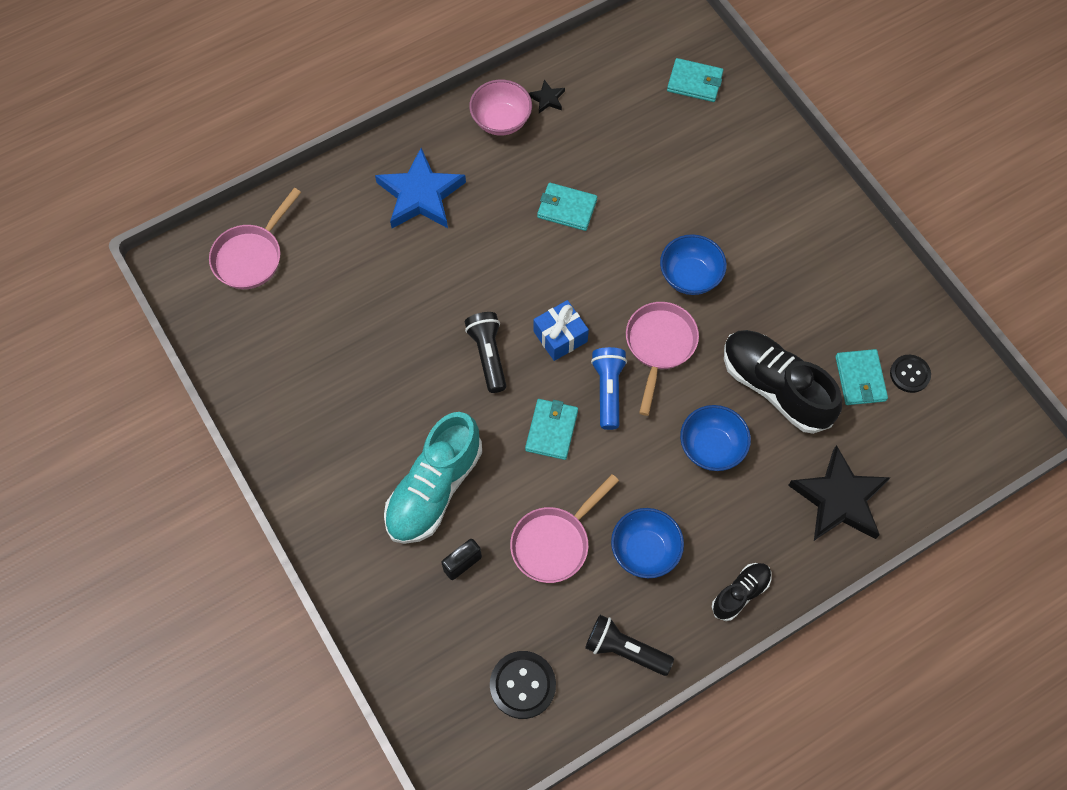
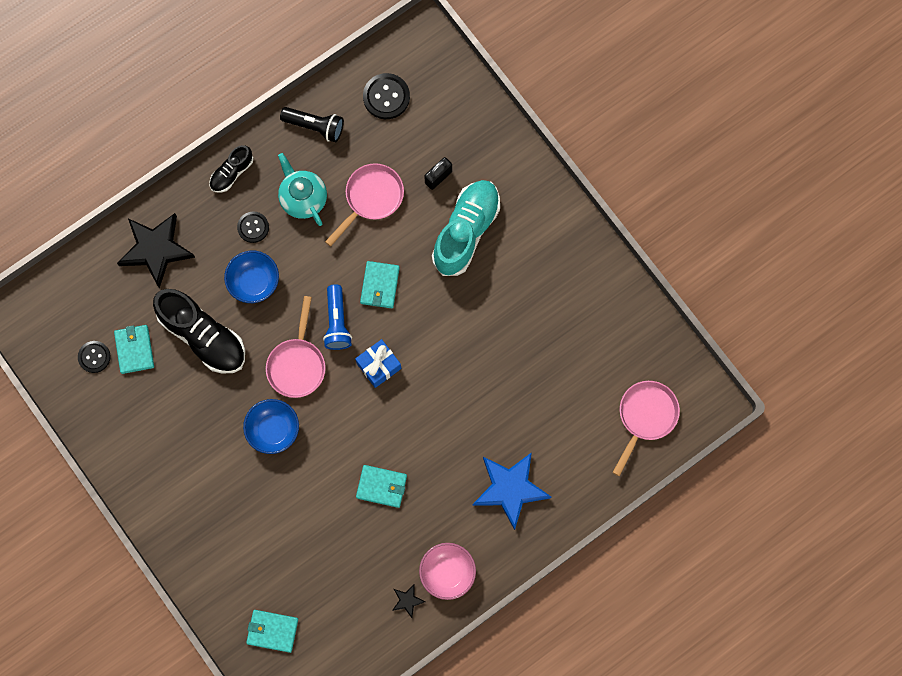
camera: 175 degrees right, 10 degrees up
(488, 355) = (436, 344): black flashlight -> none
(645, 550) = (303, 198): blue bowl -> turquoise teapot
(712, 517) = (253, 227): none -> black button

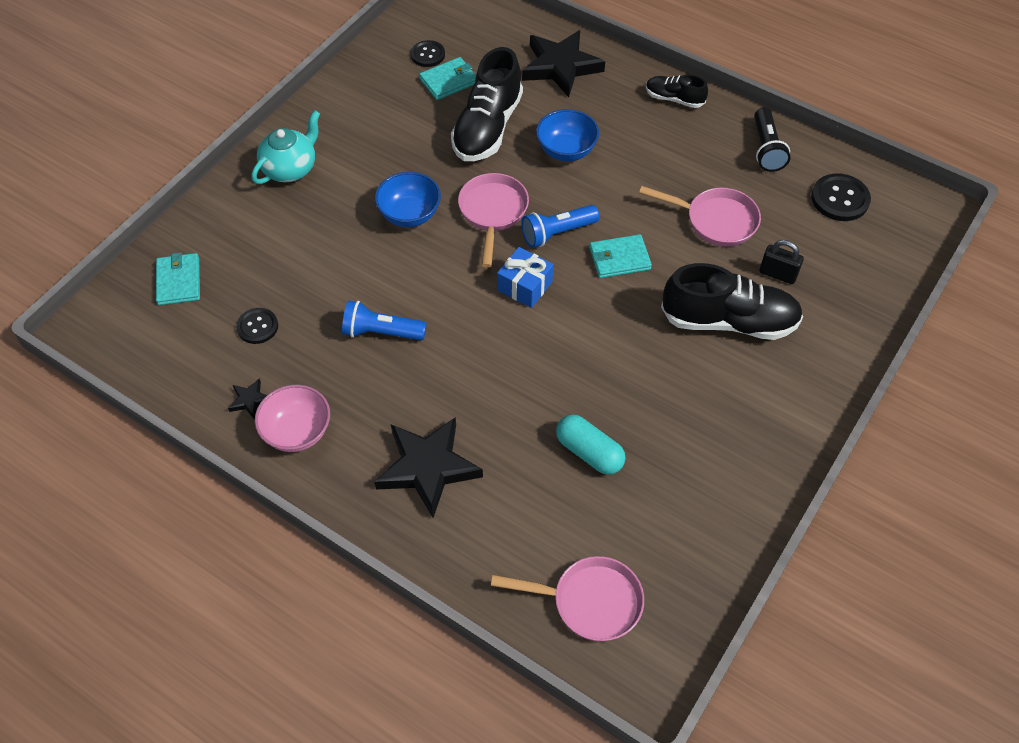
camera: 70 degrees right, 20 degrees down
(253, 227) = (625, 132): black button -> black button (257, 327)
(297, 364) = (493, 213): pink pan -> pink pan turned 105 degrees clockwise
(303, 198) = (681, 163): turquoise teapot -> turquoise teapot (290, 169)
(381, 486) = (381, 332): turquoise wallet -> blue flashlight
(466, 231) = (729, 321): turquoise shoe -> black shoe
(510, 489) = (427, 468): blue star -> black star
(537, 374) = (589, 452): none -> turquoise capsule

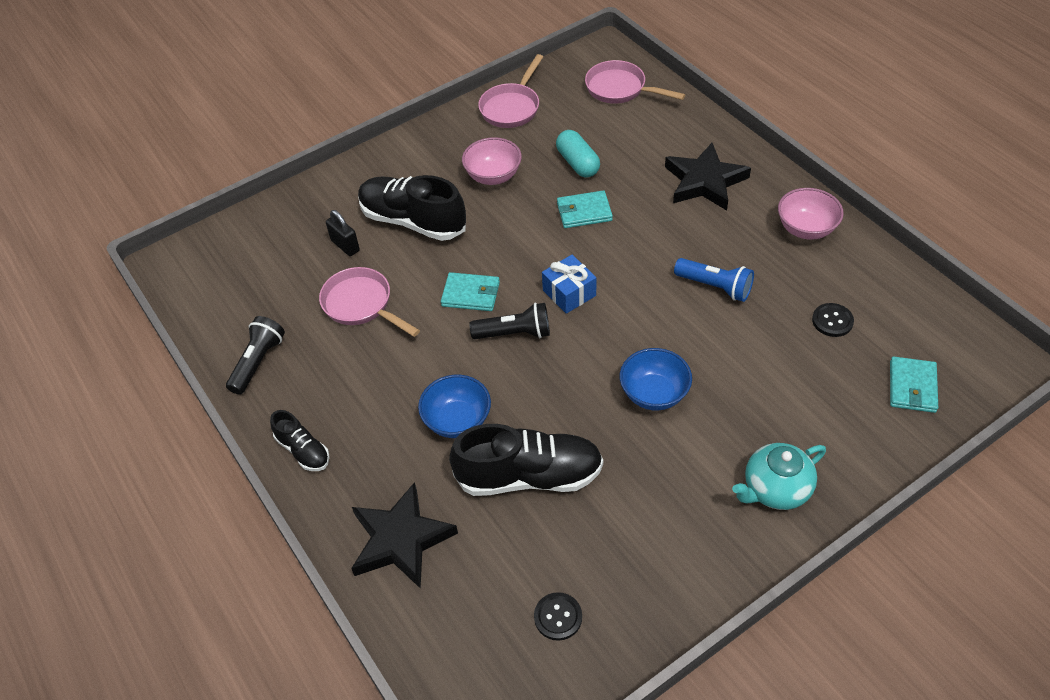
camera: 155 degrees left, 5 degrees down
(250, 400) = (845, 261): black star -> none
(449, 81) = (547, 562): turquoise wallet -> turquoise wallet (584, 212)
(487, 128) = (529, 476): black shoe -> black shoe turned 45 degrees clockwise
(493, 213) = (568, 371): pink pan -> pink pan (512, 107)
(557, 233) = (514, 333): blue flashlight -> black flashlight
(678, 405) = (493, 176): none -> pink bowl
(840, 199) = (236, 294): black button -> none

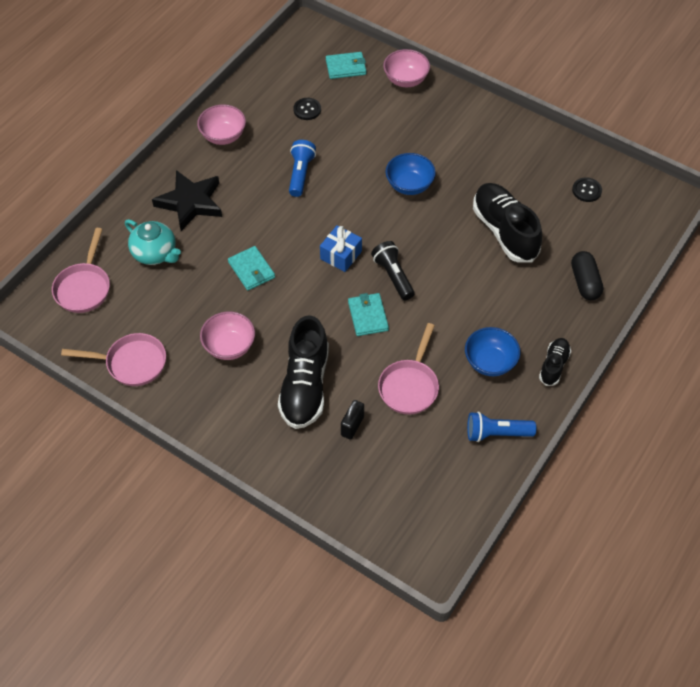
camera: 115 degrees left, 5 degrees up
(258, 362) = (497, 433): black flashlight -> blue flashlight
(400, 540) = (585, 282): black star -> black capsule
(457, 420) = (483, 284): blue bowl -> blue bowl (490, 362)
(577, 163) = (194, 290): turquoise capsule -> none
(775, 489) = (451, 115): turquoise teapot -> turquoise teapot (155, 253)
(868, 454) = (405, 80): none -> pink bowl

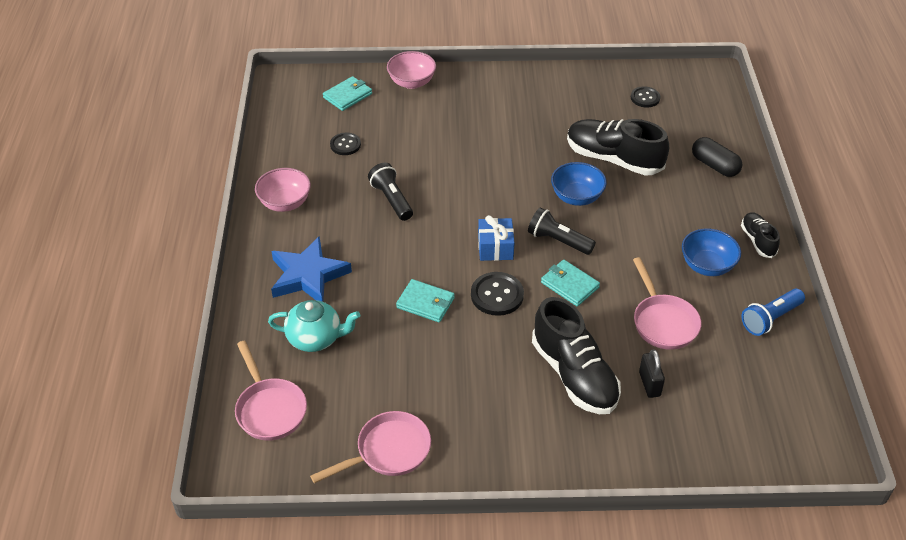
camera: 35 degrees left, 10 degrees down
(190, 202) = (308, 275): black star -> blue star
(229, 346) = (470, 380): pink bowl -> none
(300, 174) = (392, 200): blue flashlight -> black flashlight
(307, 293) = (497, 295): none -> black button
(409, 185) = (498, 162): blue bowl -> blue bowl (576, 197)

